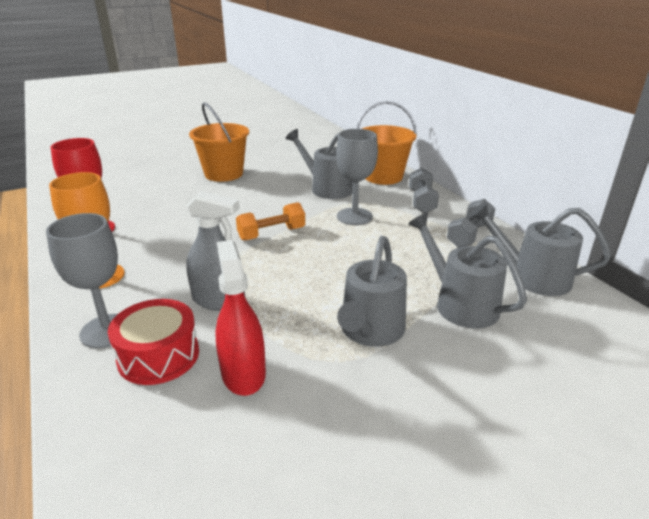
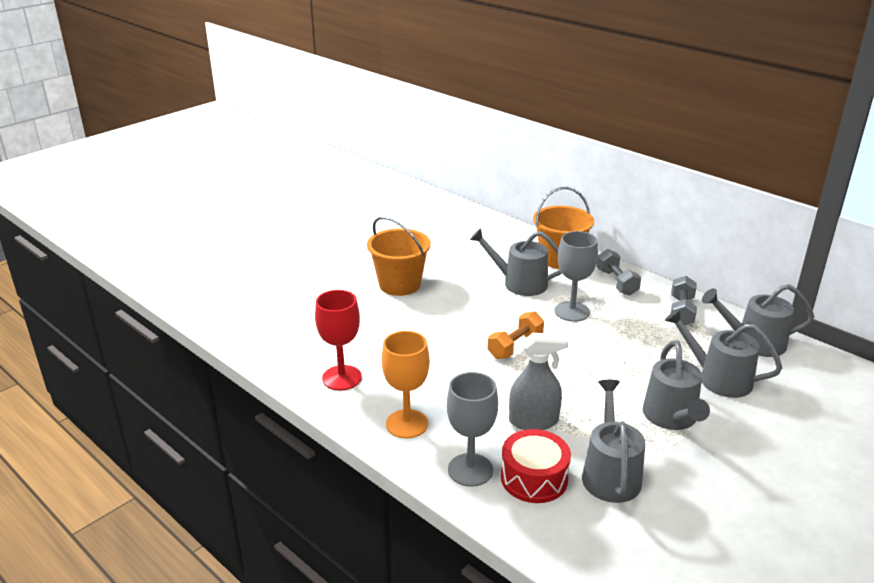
camera: 20 degrees left, 0 degrees up
(243, 373) = (610, 474): red spray bottle -> grey watering can

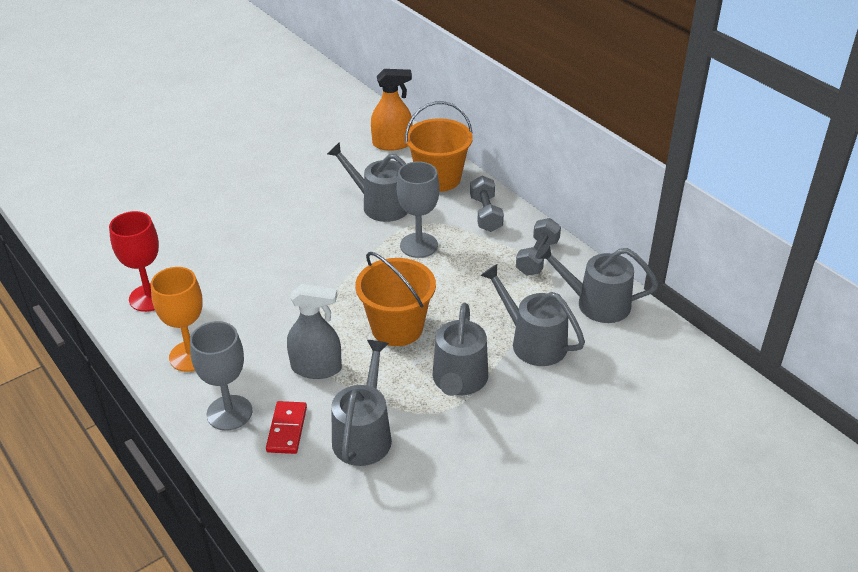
camera: 10 degrees right, 10 degrees up
(399, 284) = (254, 194): orange bucket -> orange bucket (397, 328)
(504, 236) = (392, 144): none -> orange spray bottle
(515, 346) = (339, 280): orange dumbbell -> none
(534, 478) = (287, 429): red drum -> red domino

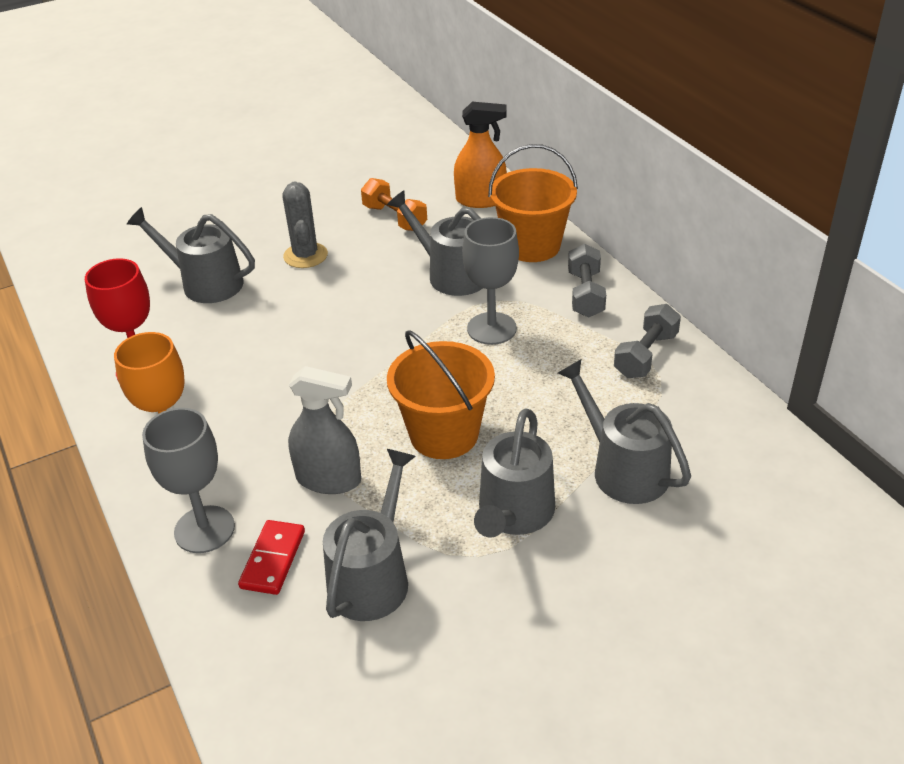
camera: 10 degrees right, 0 degrees up
(261, 197) = (305, 255): none -> grey cactus
(326, 162) = (394, 218): none -> orange dumbbell
(596, 303) = (718, 423): grey watering can -> grey watering can (205, 283)

